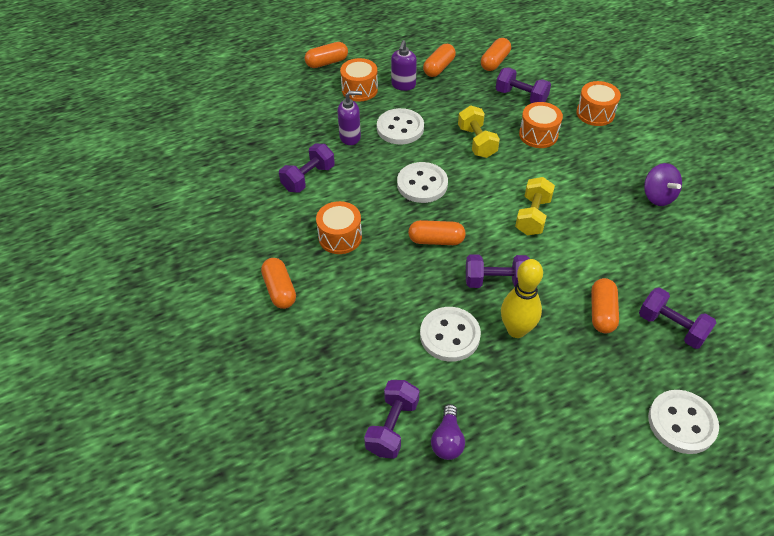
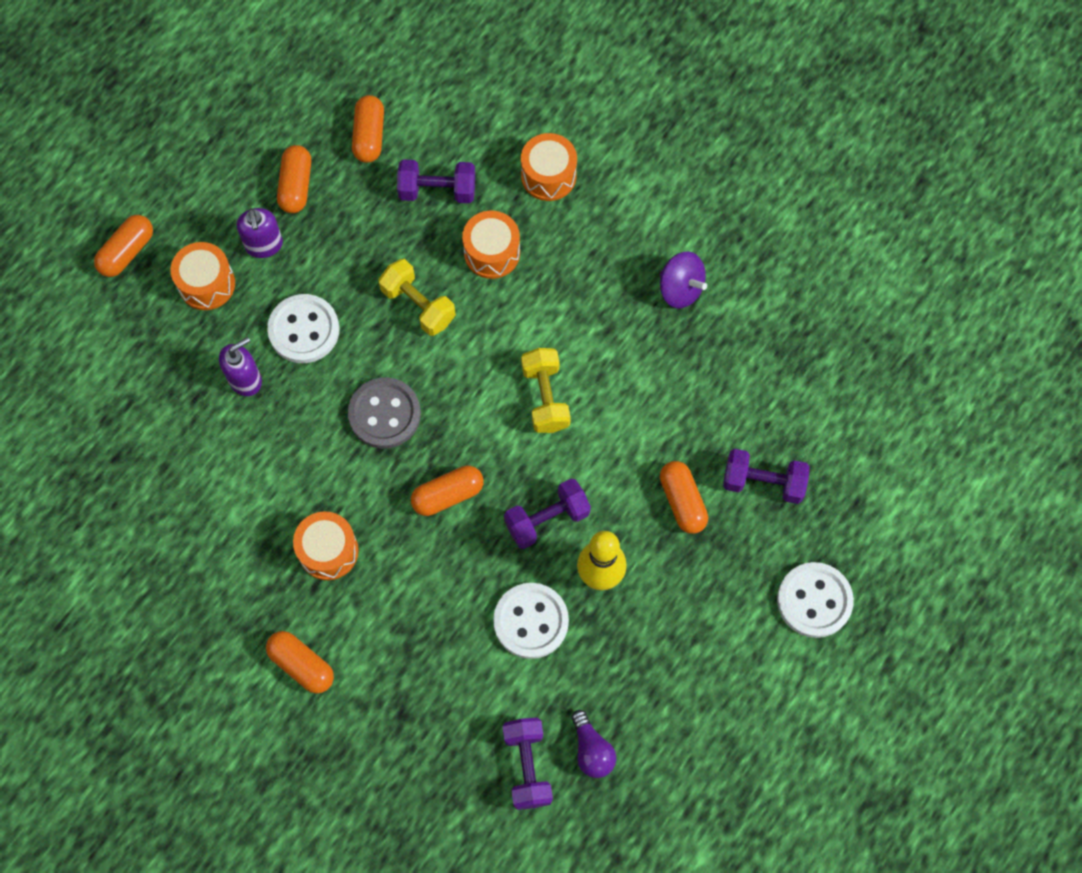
camera: 30 degrees left, 20 degrees up
(308, 178) = (231, 478): purple dumbbell -> none
(422, 184) = (384, 414): white button -> grey button

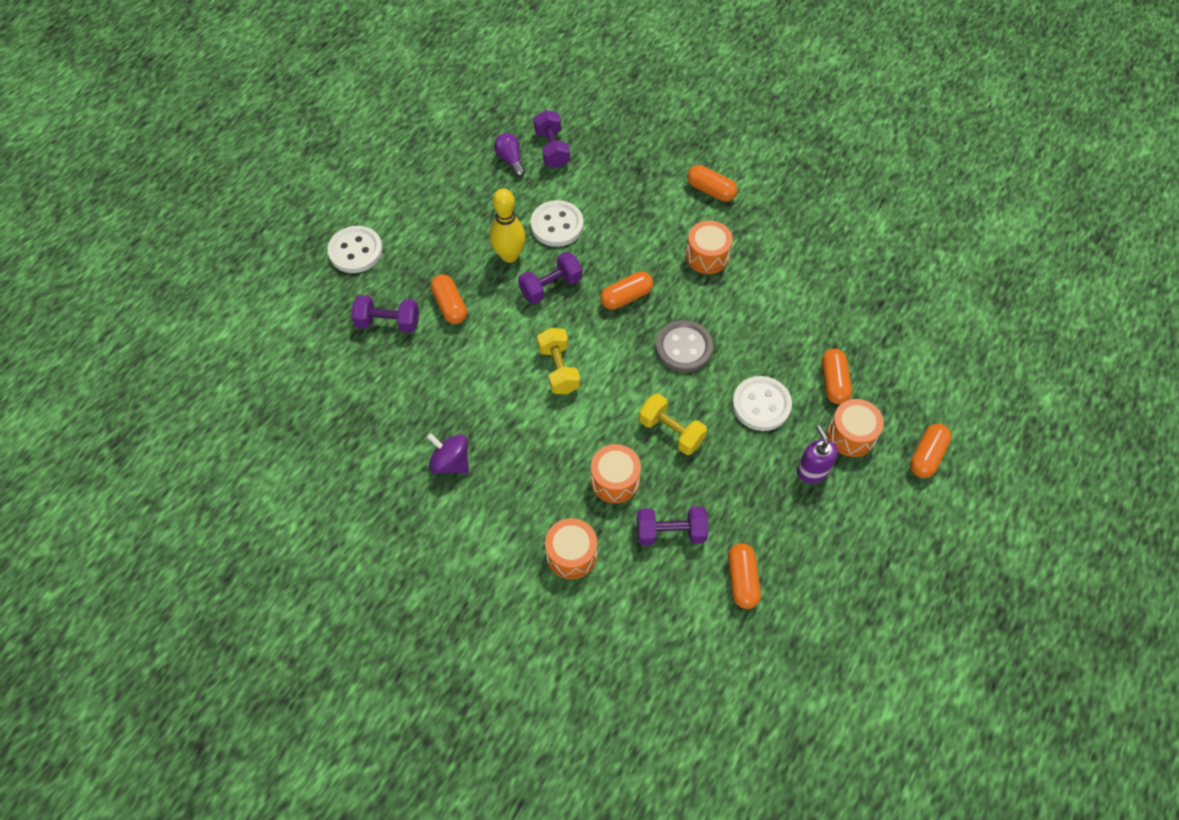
camera: 175 degrees right, 10 degrees down
(245, 379) = (798, 364): purple soap dispenser -> none
(296, 186) = (798, 526): orange capsule -> orange capsule (833, 382)

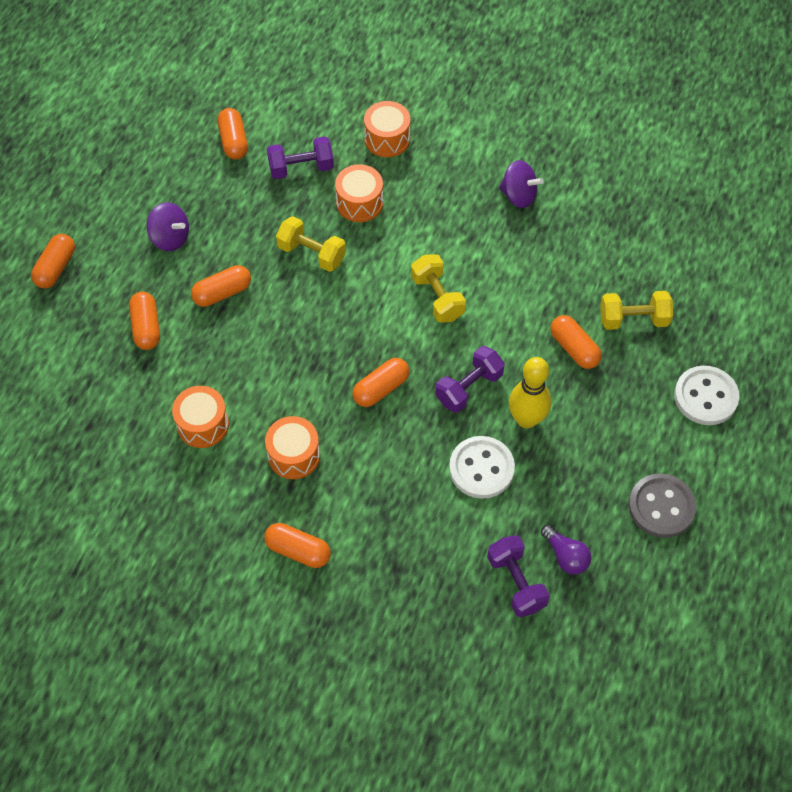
camera: 170 degrees right, 0 degrees up
(388, 323) = (633, 319): purple dumbbell -> yellow dumbbell
(683, 348) = (309, 340): grey button -> grey button (661, 507)
(761, 405) = (222, 293): white button -> orange capsule
(812, 471) = (170, 238): purple soap dispenser -> purple spinning top
(851, 435) = (130, 277): orange drum -> orange drum (203, 424)

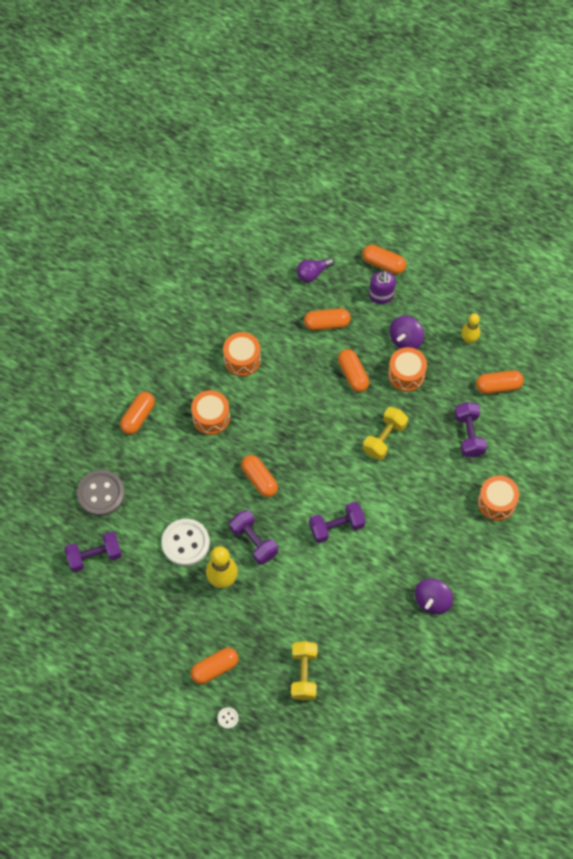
camera: 95 degrees right, 5 degrees up
(105, 268) = (381, 296): none -> purple soap dispenser
(170, 172) = (469, 339): none -> yellow bowling pin
(359, 203) = (431, 476): orange drum -> orange drum (406, 374)
(437, 297) = (336, 527): yellow dumbbell -> purple dumbbell
(565, 556) = (109, 592): purple light bulb -> purple light bulb (313, 273)
(574, 348) = (281, 624): orange capsule -> orange capsule (215, 668)
(661, 507) = (139, 666): grey button -> grey button (101, 493)
(705, 397) = (228, 718): white button -> white button, size x0.42

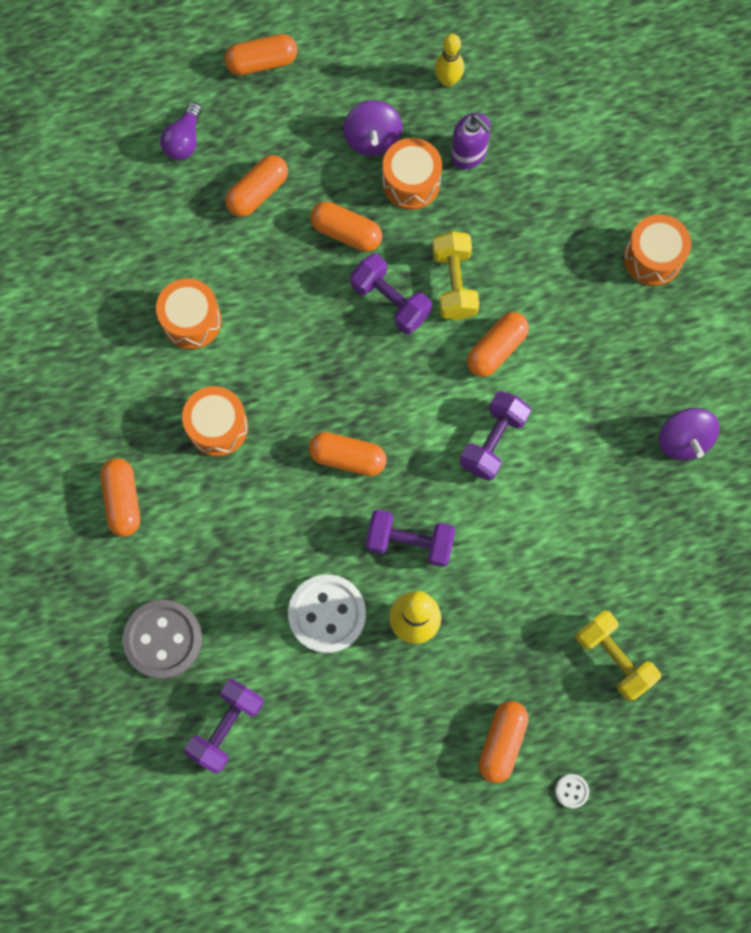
camera: 40 degrees left, 10 degrees up
(381, 296) = (295, 106): purple soap dispenser -> purple soap dispenser (469, 154)
(469, 435) = (549, 200): purple dumbbell -> purple dumbbell (390, 301)
(498, 386) = (532, 111): orange capsule -> orange capsule (496, 349)

